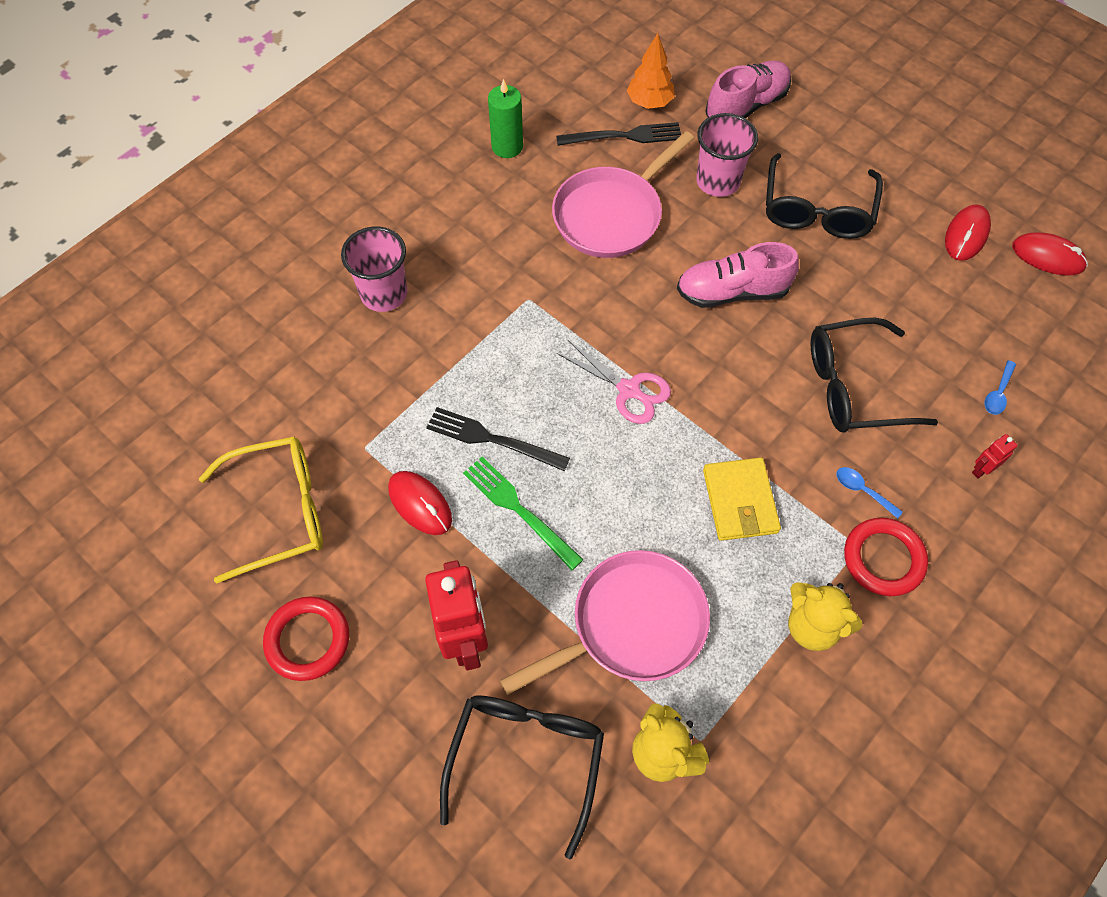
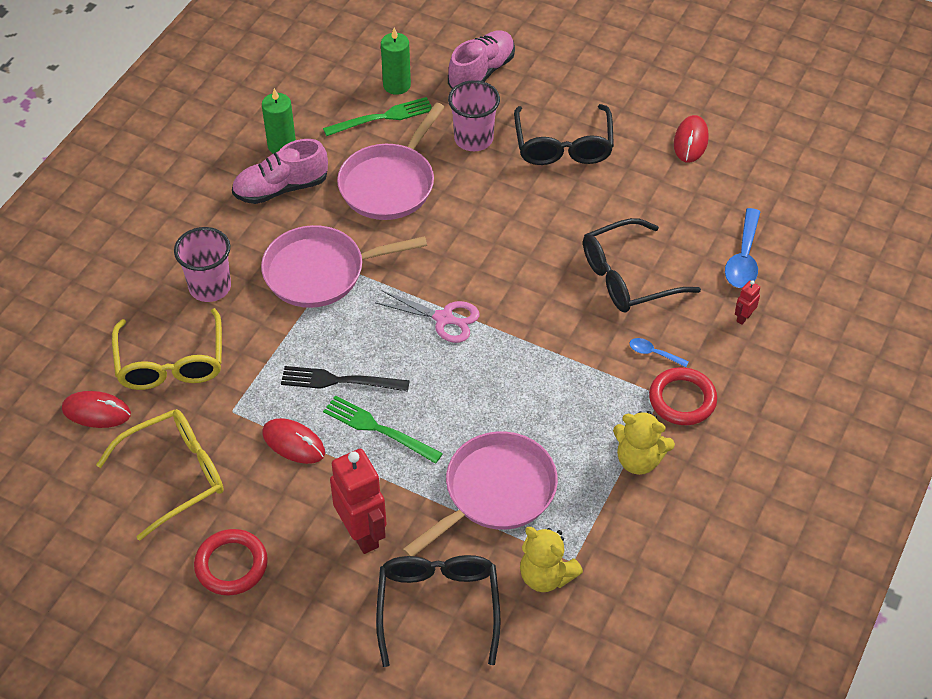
camera: 15 degrees left, 10 degrees down
(316, 374) = (171, 363): none -> yellow glasses
(507, 302) = (320, 272): none -> pink pan
(625, 136) = (383, 117): black fork -> green fork
(649, 102) = (396, 85): orange tree -> green candle
(732, 292) = (509, 224): pink shoe -> pink shoe (281, 188)
(740, 501) = (558, 382): yellow wallet -> none
(998, 393) = (743, 258): blue spoon -> blue spoon, size x1.87
(1047, 257) = (760, 145): red mouse -> red mouse (96, 412)

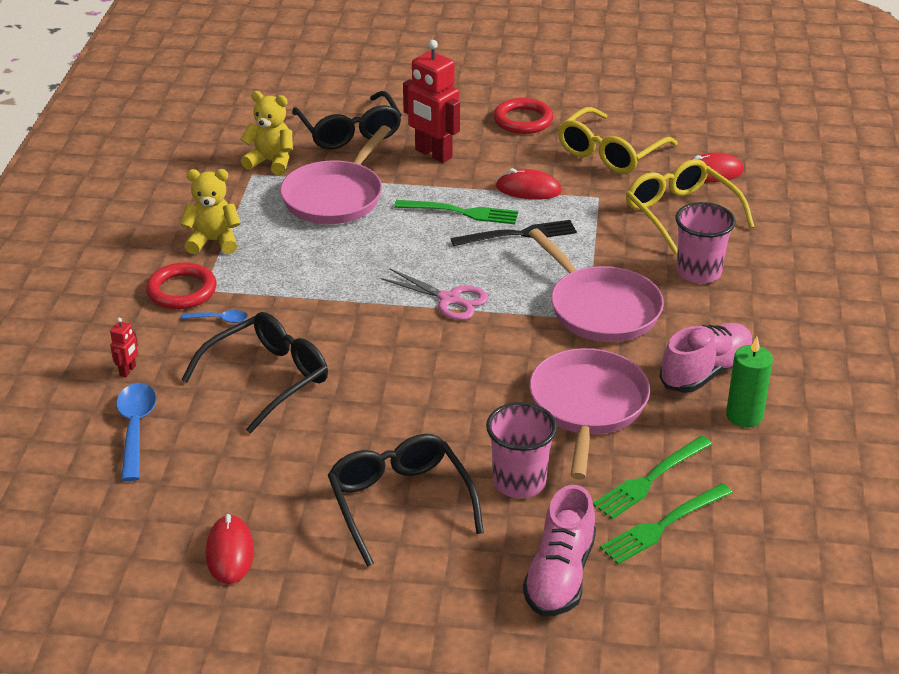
camera: 160 degrees right, 15 degrees down
(320, 272) = (600, 308): pink pan -> pink pan turned 90 degrees clockwise
(396, 85) = (662, 526): green candle -> green fork
(443, 319) = (449, 299): pink scissors -> pink scissors turned 150 degrees counterclockwise

